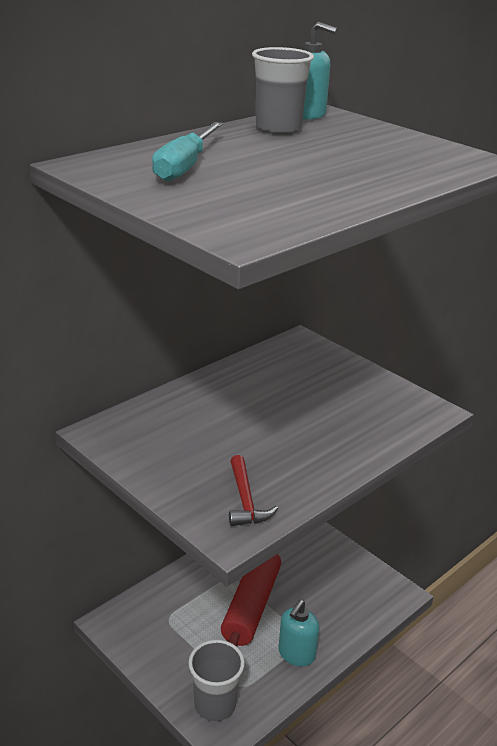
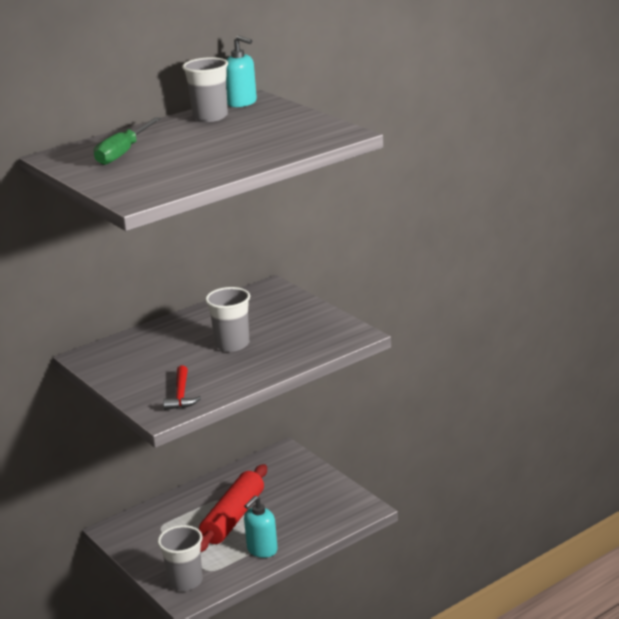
camera: 10 degrees right, 5 degrees down
(185, 166) = (123, 153): turquoise screwdriver -> green screwdriver
(285, 420) = (232, 344): none -> grey cup

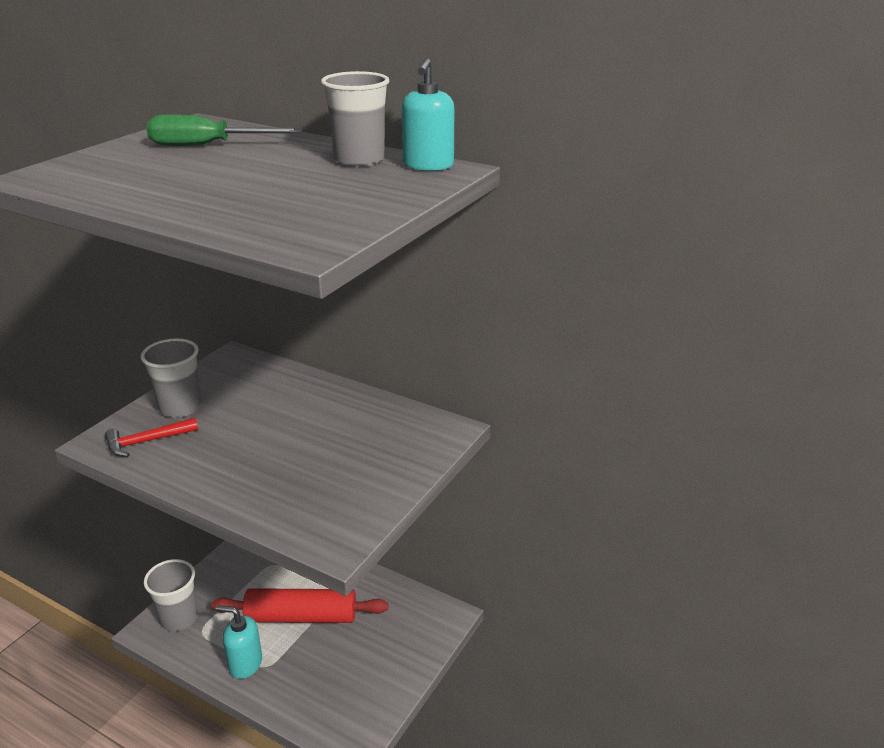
camera: 65 degrees right, 5 degrees up
(232, 344) = (280, 443): grey cup -> grey cup (180, 407)

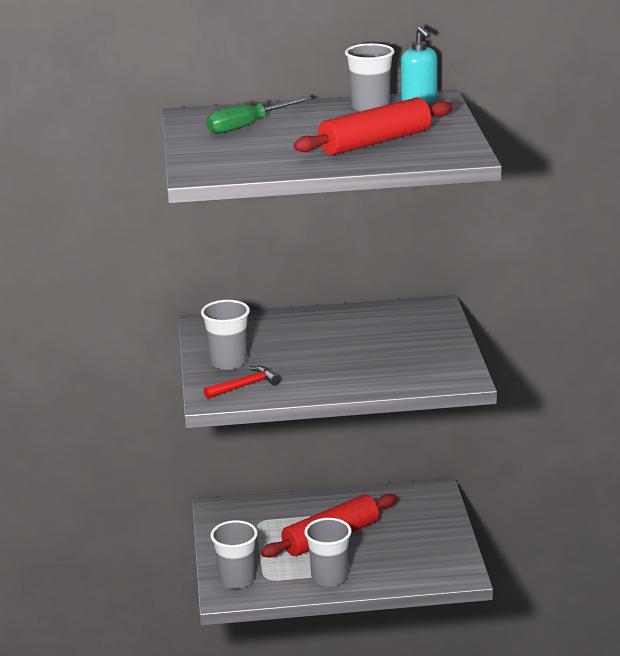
camera: 35 degrees left, 5 degrees down
(147, 441) = (245, 386): red hammer -> red hammer turned 150 degrees counterclockwise
(245, 664) = (329, 577): turquoise soap dispenser -> grey cup
(264, 197) = (375, 142): none -> red rolling pin

